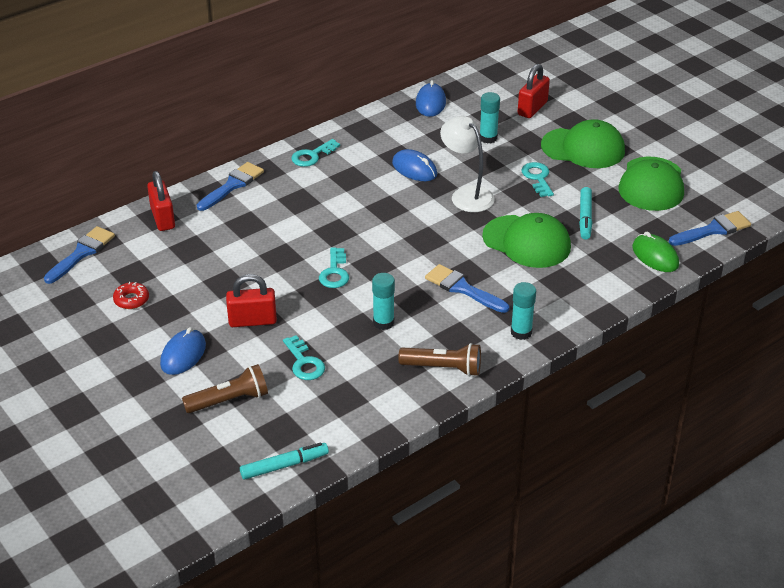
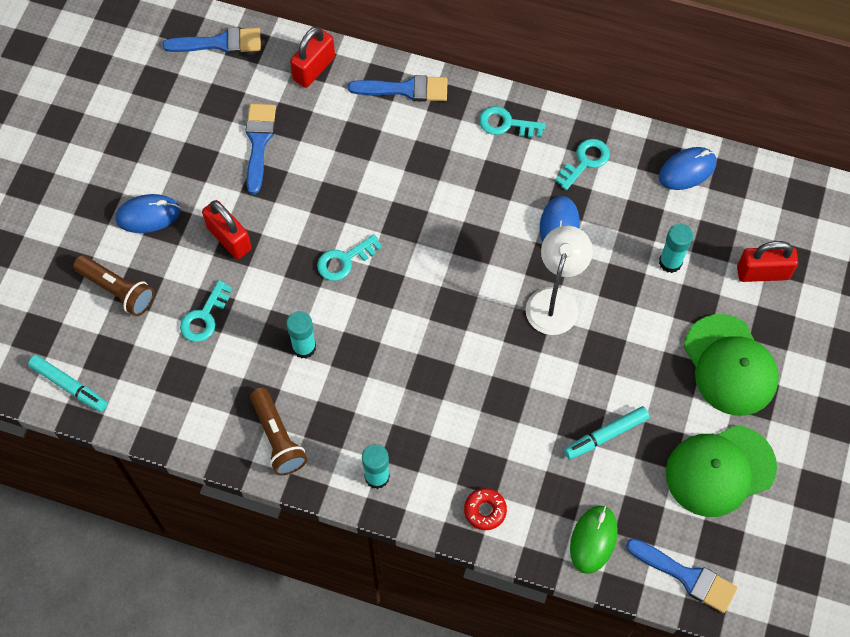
camera: 55 degrees right, 25 degrees up
(131, 300) = (188, 125): red donut -> red donut (485, 510)
(462, 288) = (403, 386): blue brush -> blue brush (259, 142)
(527, 242) = (521, 402): green cap -> none
(537, 178) = (638, 350): turquoise key -> turquoise key (585, 161)

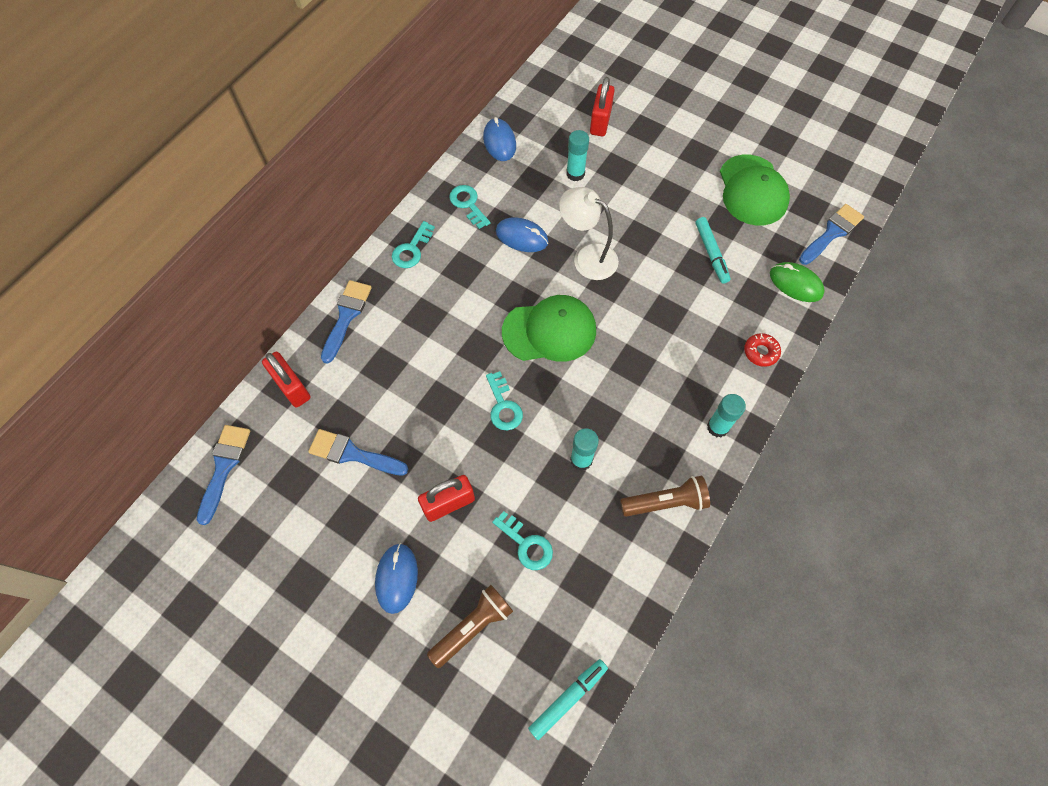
camera: 75 degrees left, 0 degrees up
(730, 365) = (670, 161): green cap -> green cap (550, 331)

